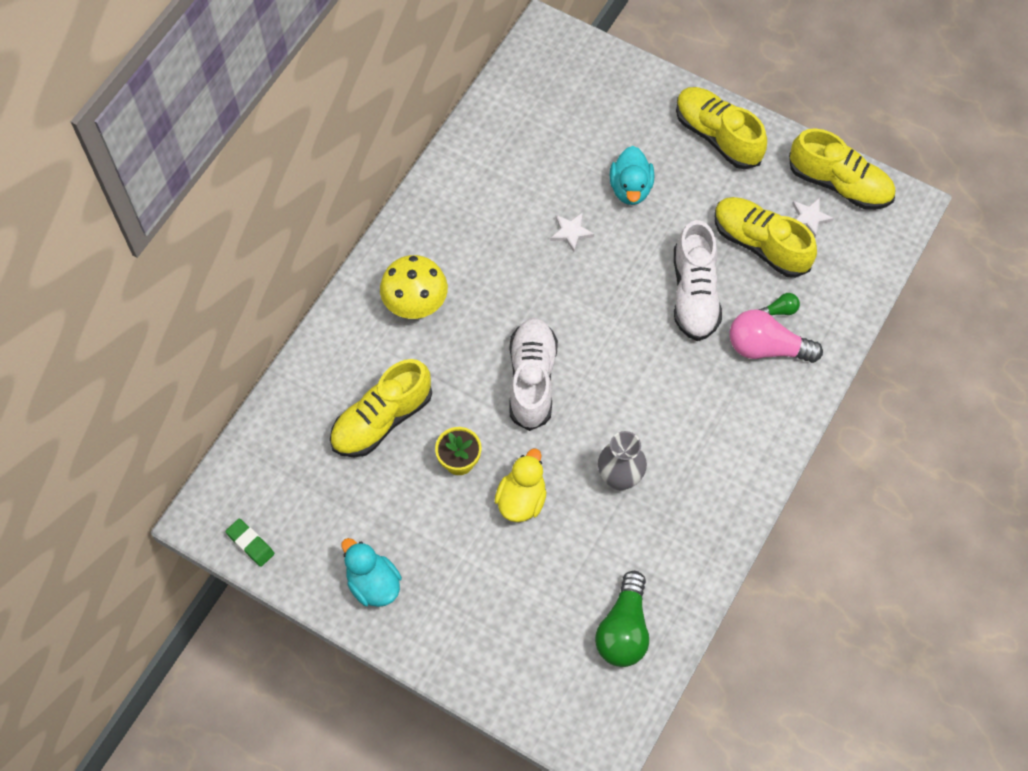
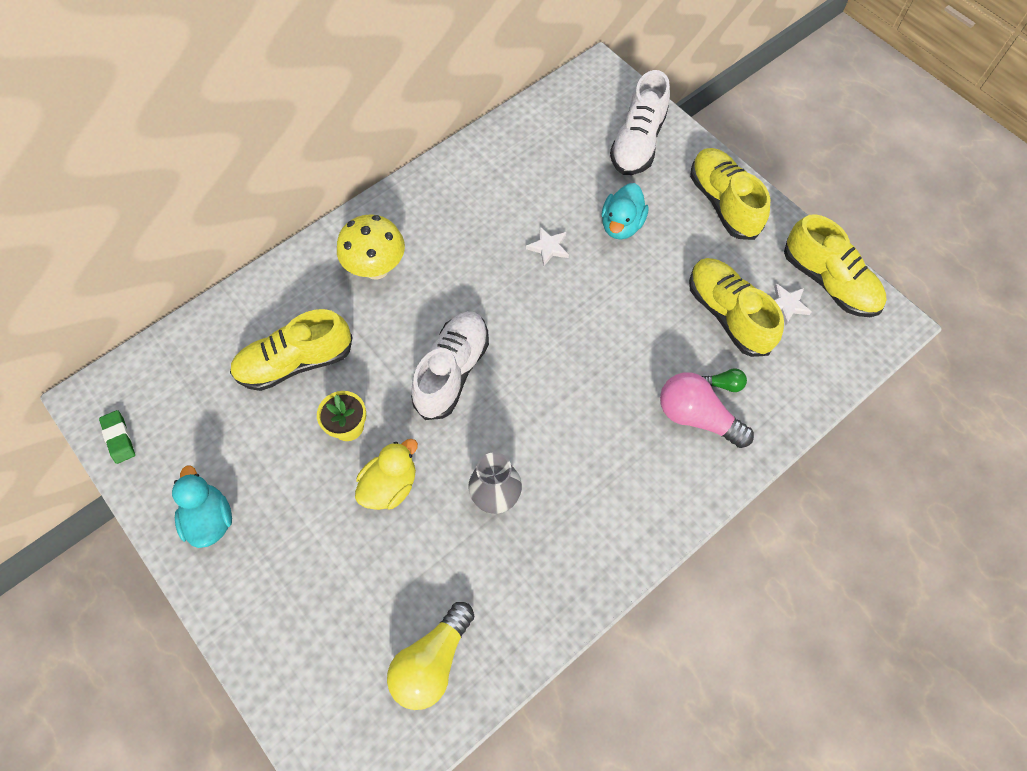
camera: 20 degrees right, 0 degrees up
(623, 630) = (432, 662): green light bulb -> yellow light bulb
(694, 294) = (644, 341): white shoe -> white shoe (637, 142)

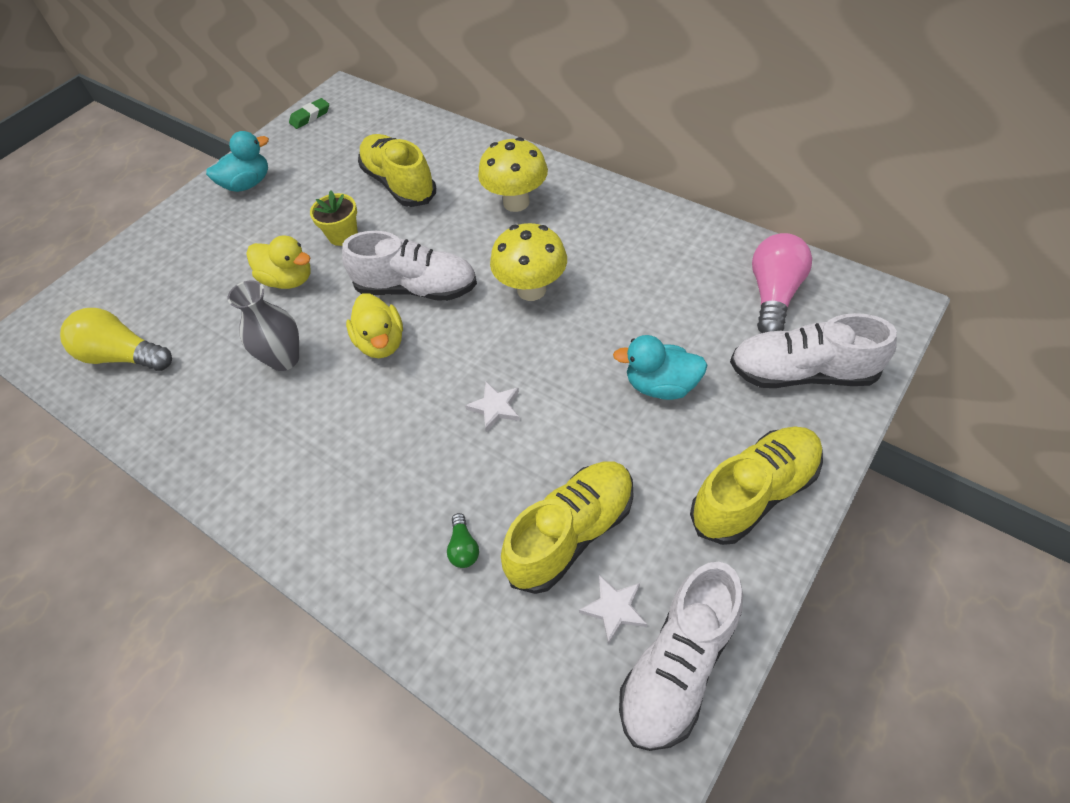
camera: 80 degrees right, 10 degrees down
(491, 283) = (531, 290): none -> yellow mushroom
(507, 411) = (381, 343): none -> yellow duck
(548, 247) = (597, 325): white star -> white star (495, 407)
(696, 417) = (411, 525): pink light bulb -> pink light bulb (773, 295)
(828, 282) = (678, 665): yellow shoe -> white shoe

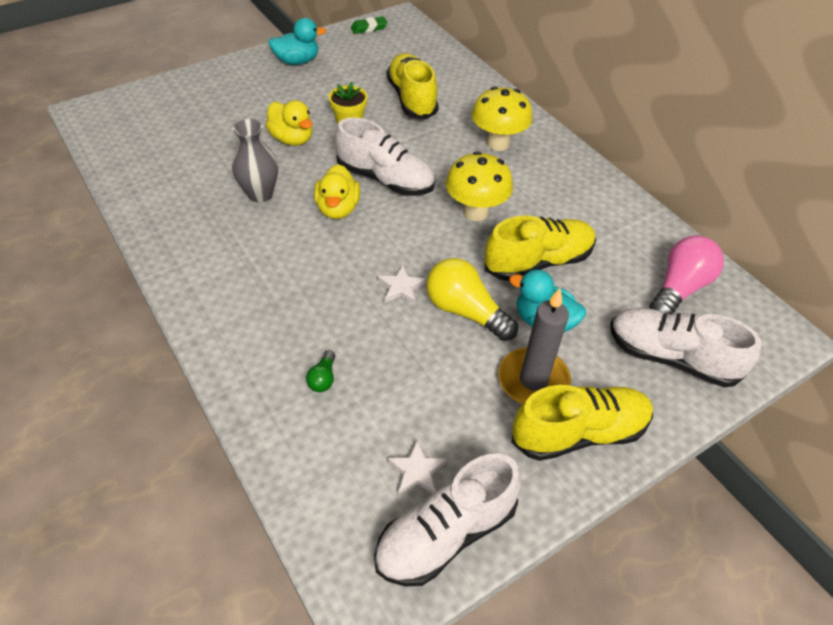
camera: 15 degrees right, 5 degrees down
(124, 356) = (148, 150): yellow light bulb -> yellow light bulb (465, 311)
(571, 533) = (412, 402): yellow shoe -> yellow shoe (538, 262)
(682, 455) = (533, 380): none -> grey candle

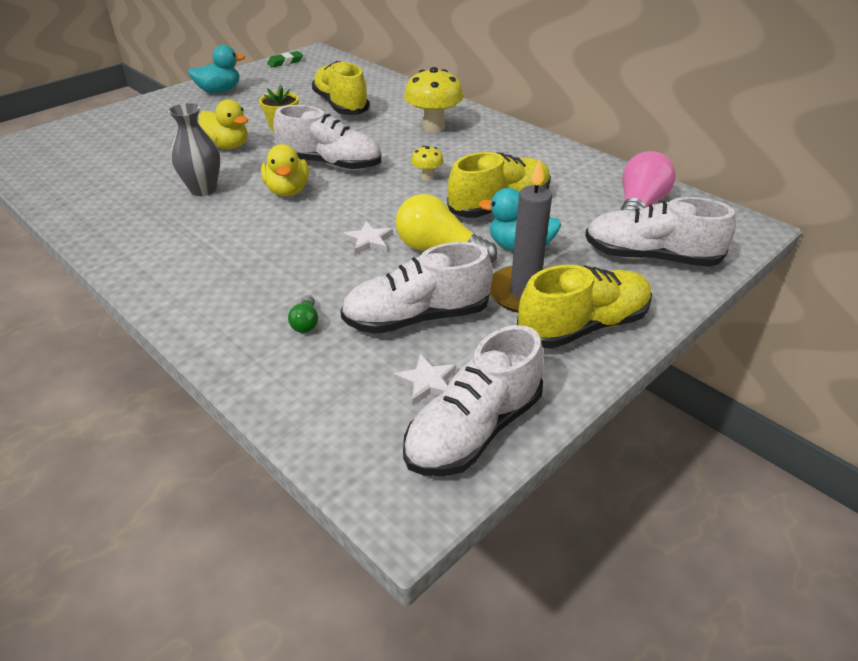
camera: 10 degrees left, 10 degrees down
(425, 392) = (416, 317): none -> white shoe
(475, 212) = (427, 177): yellow mushroom -> yellow mushroom, size x0.50

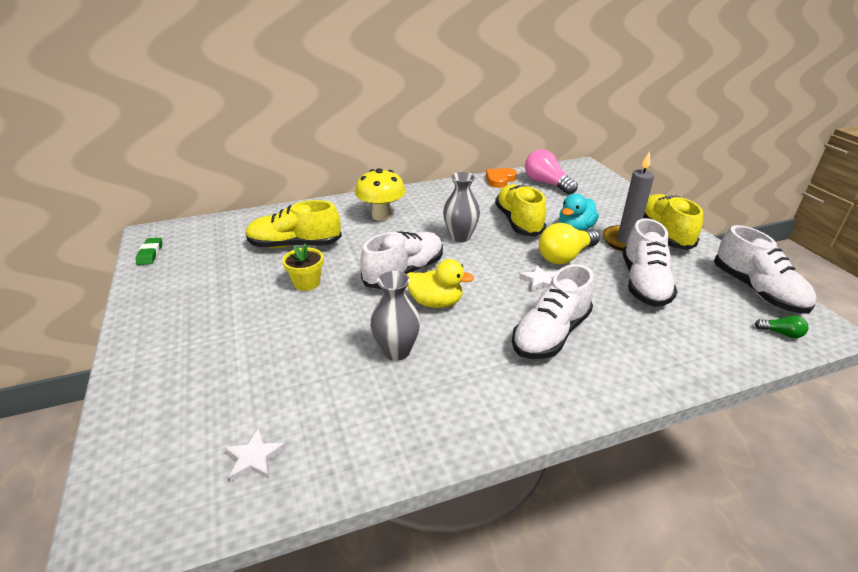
camera: 65 degrees left, 5 degrees down
(219, 91) = (168, 307): turquoise duck -> none
(227, 146) = (314, 322): yellow duck -> none
(306, 323) = (640, 330): green light bulb -> green light bulb (781, 333)
(427, 177) = (460, 237): yellow mushroom -> grey vase
(427, 382) = (713, 295): white star -> white star (254, 458)
(607, 172) = (500, 180): none -> orange heart
(650, 257) = (601, 196): white shoe -> white shoe (550, 334)

